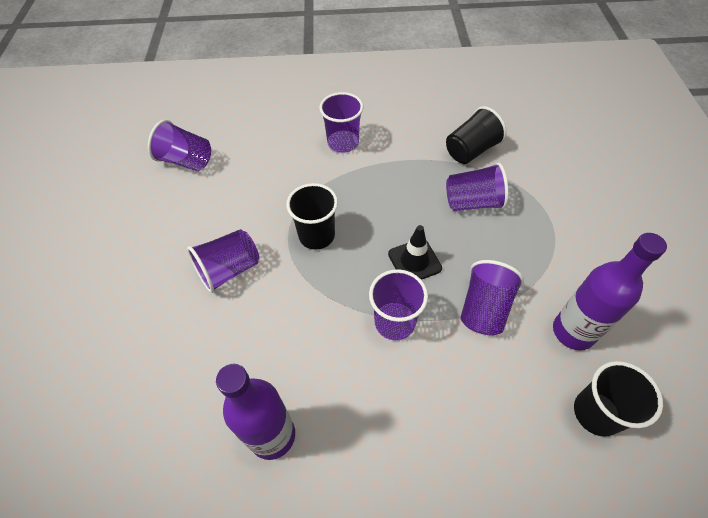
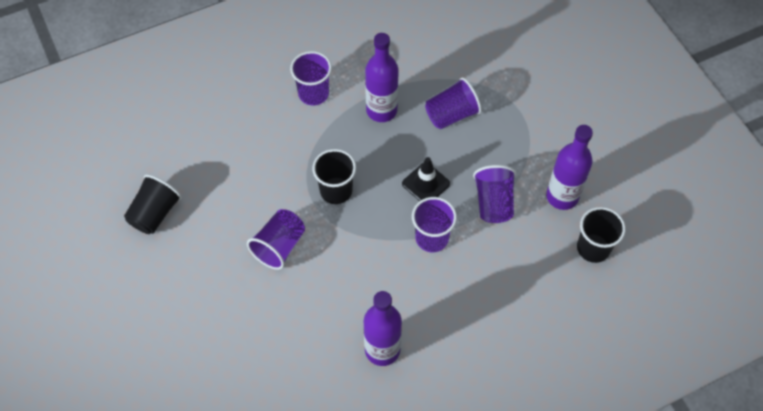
camera: 25 degrees left, 5 degrees up
(186, 161) = (176, 162): purple cup -> none
(401, 176) = (381, 110): none -> purple bottle
(471, 151) = (431, 64): black cup -> black cup (155, 213)

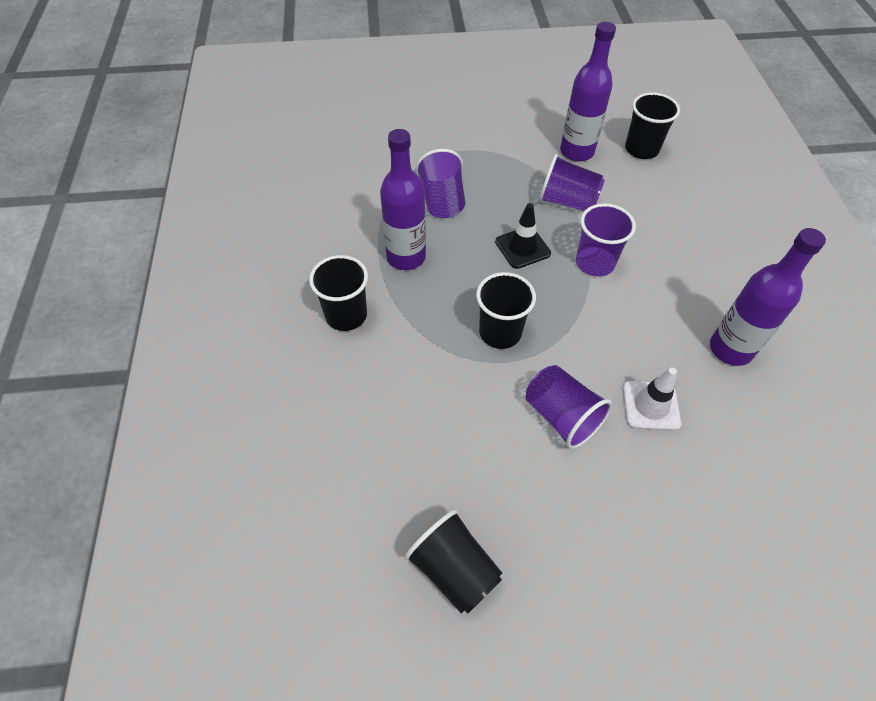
camera: 70 degrees left, 5 degrees down
(309, 301) = (650, 406): none -> white traffic cone
(313, 93) = (346, 315): purple cup -> black cup

